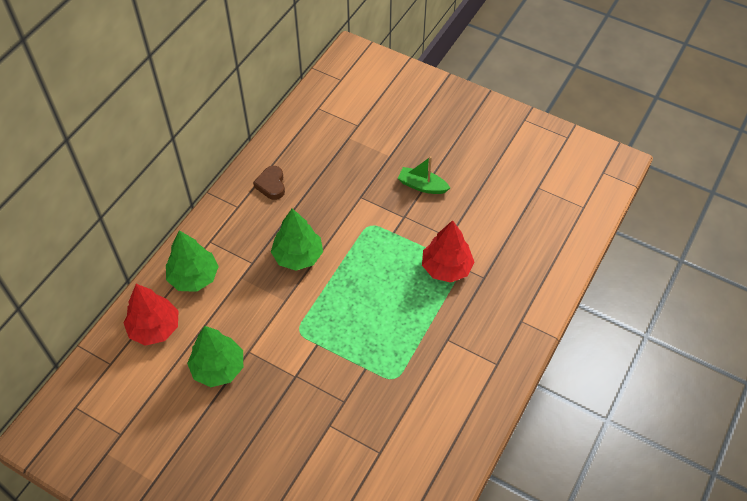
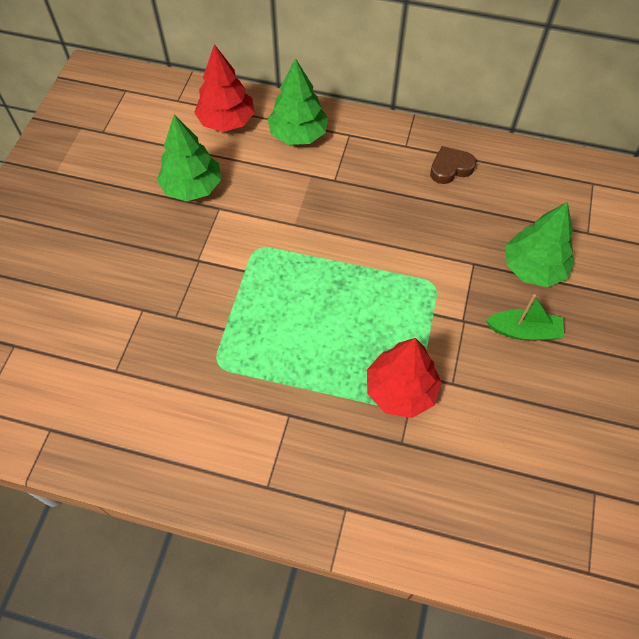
camera: 75 degrees right, 5 degrees up
(298, 256) = (359, 220): green tree -> green tree (533, 268)
(422, 186) = (524, 331): green boat -> green boat turned 90 degrees clockwise

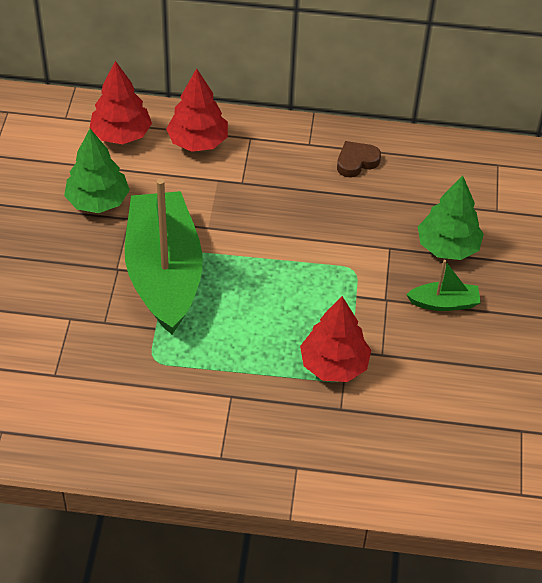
camera: 10 degrees left, 10 degrees down
(243, 269) = (164, 273): none -> green boat
(298, 134) = (198, 142): green tree -> red tree

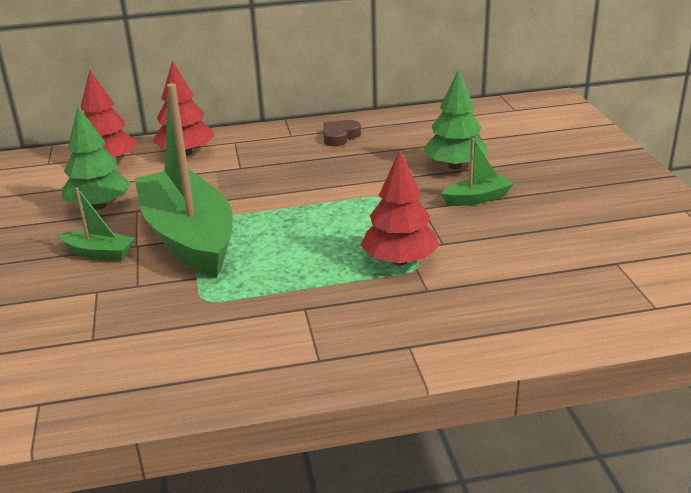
camera: 15 degrees left, 20 degrees down
(83, 269) = (99, 253): none -> green boat

